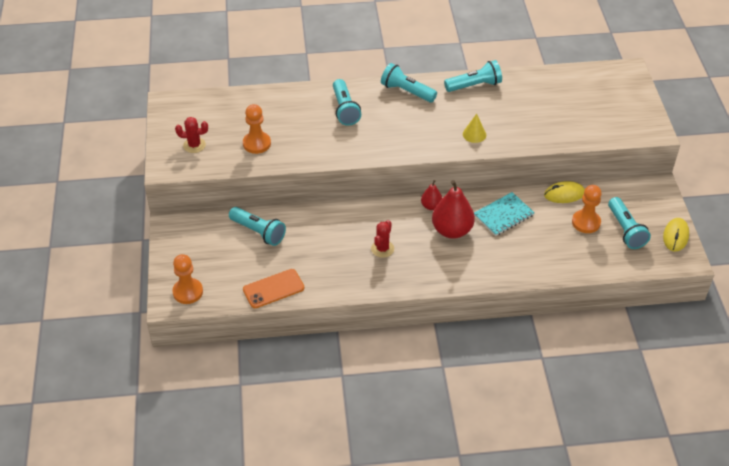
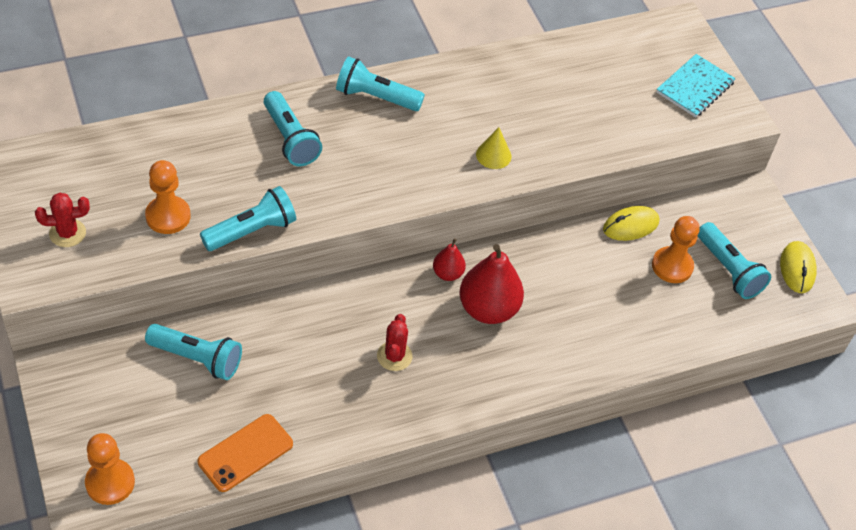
camera: 20 degrees left, 5 degrees up
(474, 85) = (472, 75): turquoise flashlight -> turquoise flashlight (252, 231)
(503, 215) = (555, 272): turquoise notebook -> turquoise notebook (695, 87)

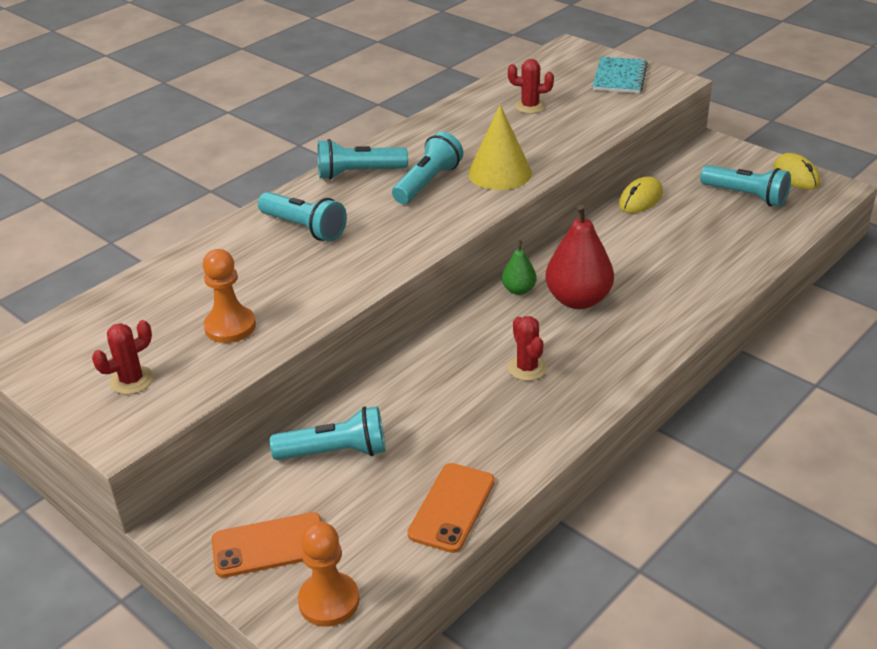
camera: 20 degrees left, 15 degrees down
(100, 415) = (269, 546): none -> orange phone
(252, 231) = (325, 305): turquoise flashlight -> turquoise flashlight (428, 183)
(448, 273) = (519, 290): red pear -> green pear
(493, 155) = (500, 173): yellow cone -> yellow cone, size x1.75
(582, 86) = (530, 106): none -> red cactus
(672, 266) = (700, 211): orange pawn -> none

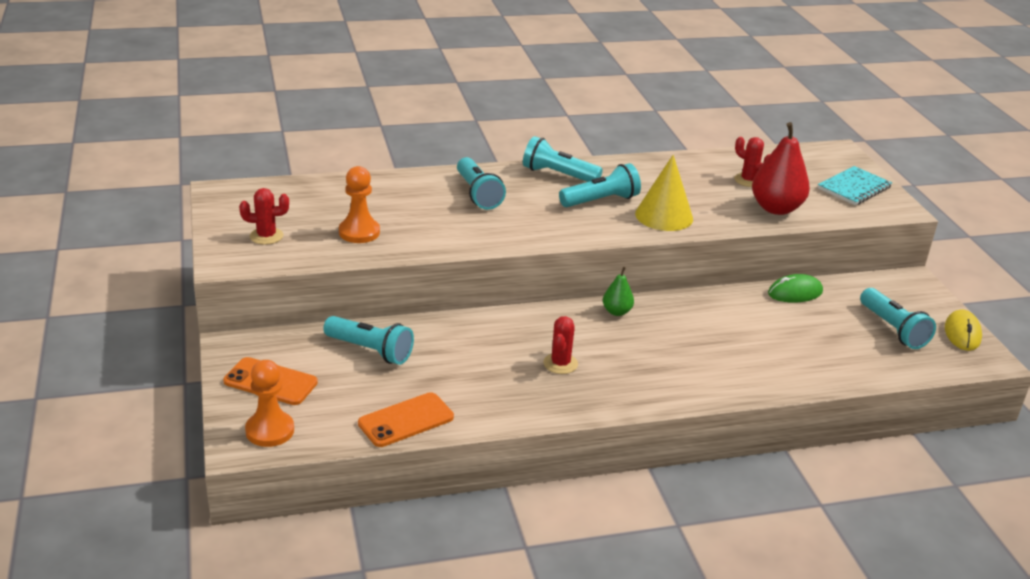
camera: 30 degrees right, 5 degrees down
(578, 300) = (654, 338): red pear -> red pear (776, 208)
(640, 199) = (795, 293): yellow mouse -> green mouse

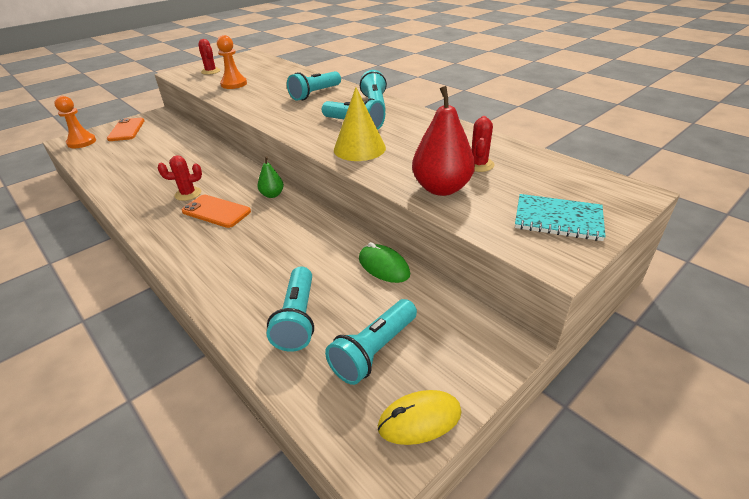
camera: 65 degrees right, 5 degrees up
(370, 351) = (169, 141): turquoise flashlight -> turquoise flashlight (297, 319)
(406, 420) = (101, 168): orange phone -> orange phone (216, 211)

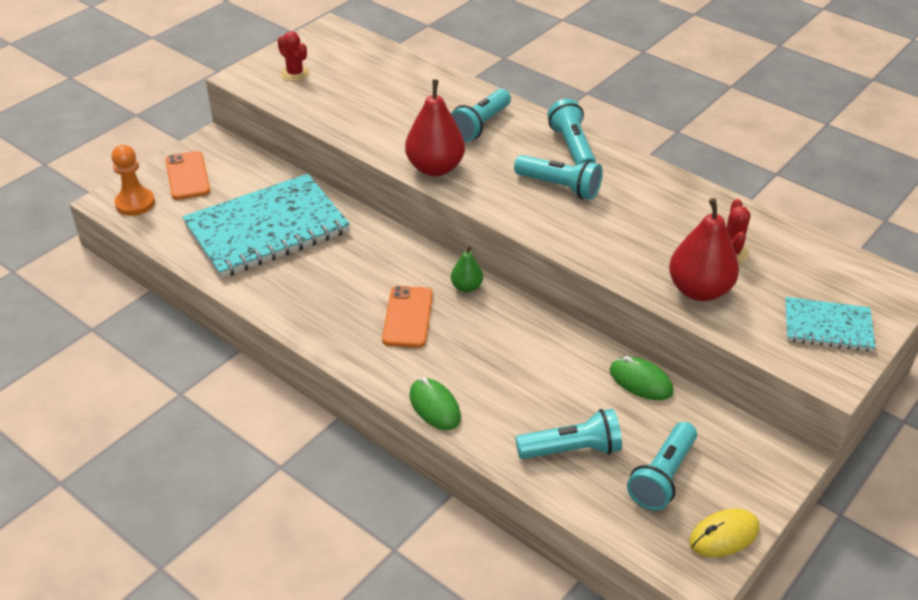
camera: 10 degrees left, 5 degrees up
(154, 157) = (267, 229): none -> turquoise notebook
(188, 194) = (354, 291): red cactus -> none
(197, 275) = (434, 406): none -> green mouse
(216, 211) = (407, 317): orange phone -> orange phone turned 75 degrees clockwise
(234, 84) = (349, 104): orange pawn -> none
(269, 113) = (435, 168): none -> red pear
(297, 319) = (572, 449): turquoise flashlight -> turquoise flashlight turned 90 degrees counterclockwise
(359, 148) = (583, 230): yellow cone -> none

